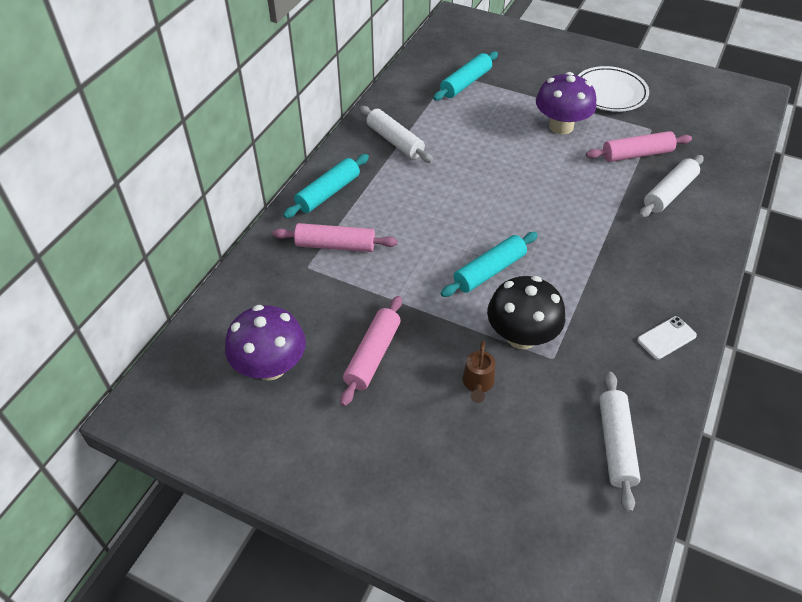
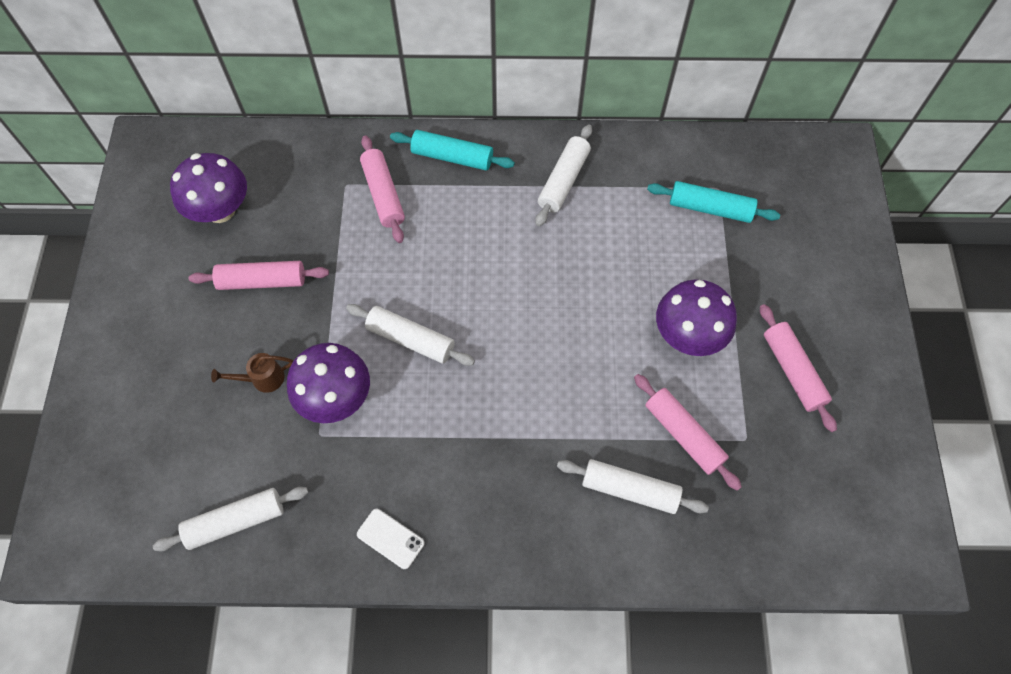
camera: 65 degrees right, 15 degrees up
(489, 271) = (411, 339): turquoise rolling pin -> white rolling pin
(521, 336) = (335, 397): black mushroom -> purple mushroom
(609, 93) = (793, 371): white plate -> pink rolling pin

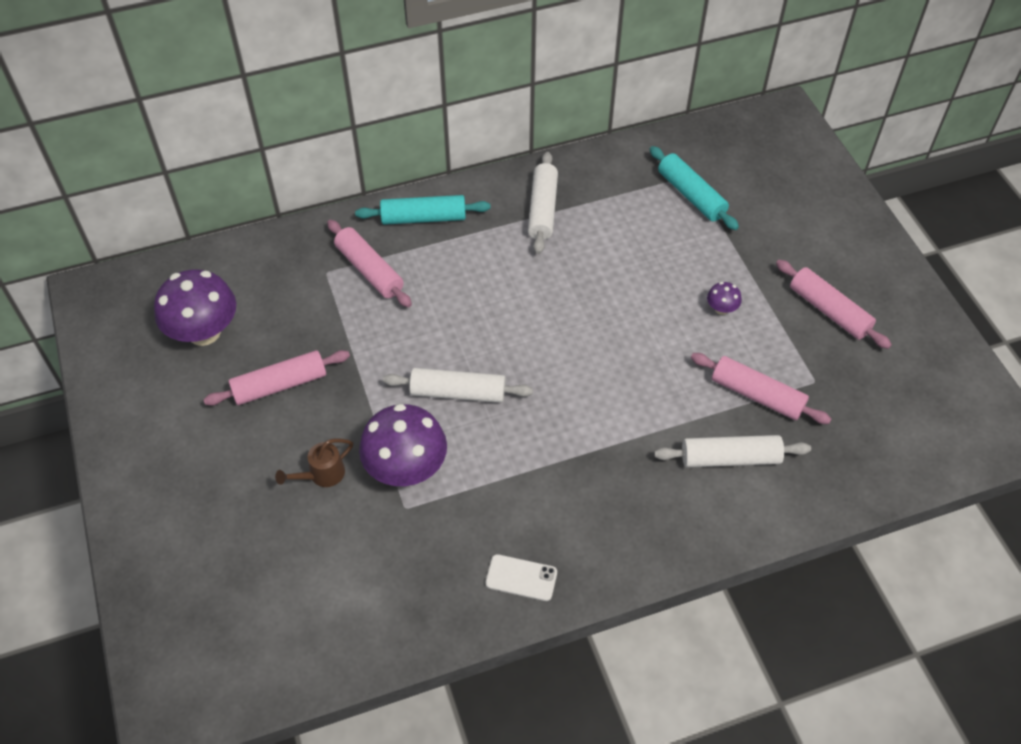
camera: 20 degrees left, 10 degrees down
(236, 521) = (355, 616): white rolling pin -> none
(688, 335) = (721, 309): purple mushroom -> purple mushroom, size x0.44
(710, 208) = (691, 195): turquoise rolling pin -> turquoise rolling pin turned 60 degrees clockwise

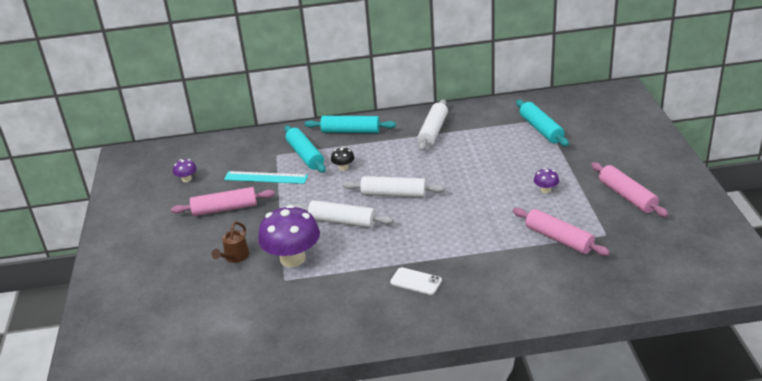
camera: 15 degrees right, 20 degrees down
(204, 332) = (187, 179): purple mushroom -> purple mushroom, size x0.44
(322, 475) = (235, 257): brown watering can -> brown watering can turned 45 degrees counterclockwise
(323, 318) = (266, 177): none -> turquoise ruler
(369, 270) = (305, 155): pink rolling pin -> turquoise rolling pin
(432, 290) = (343, 167): none -> black mushroom
(521, 578) = (352, 325): white phone -> white phone (416, 281)
(730, 458) = (528, 272): white rolling pin -> white rolling pin (394, 194)

